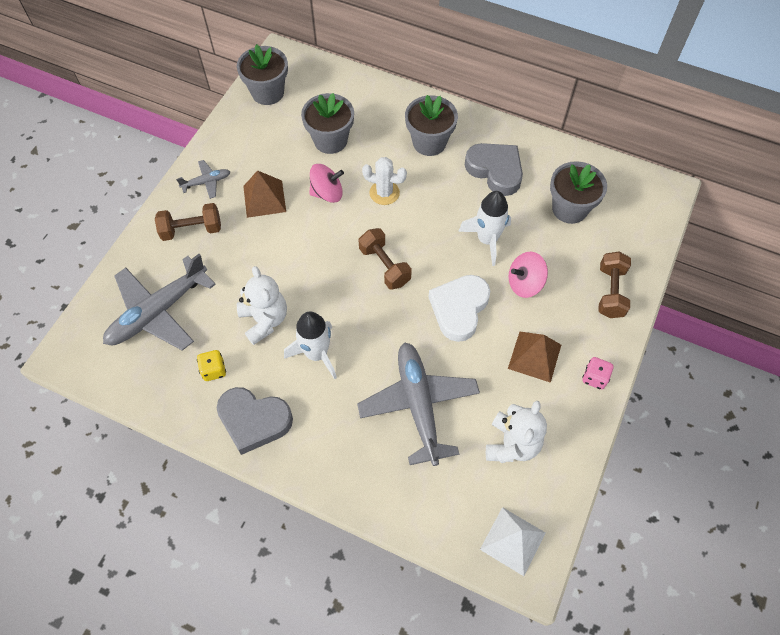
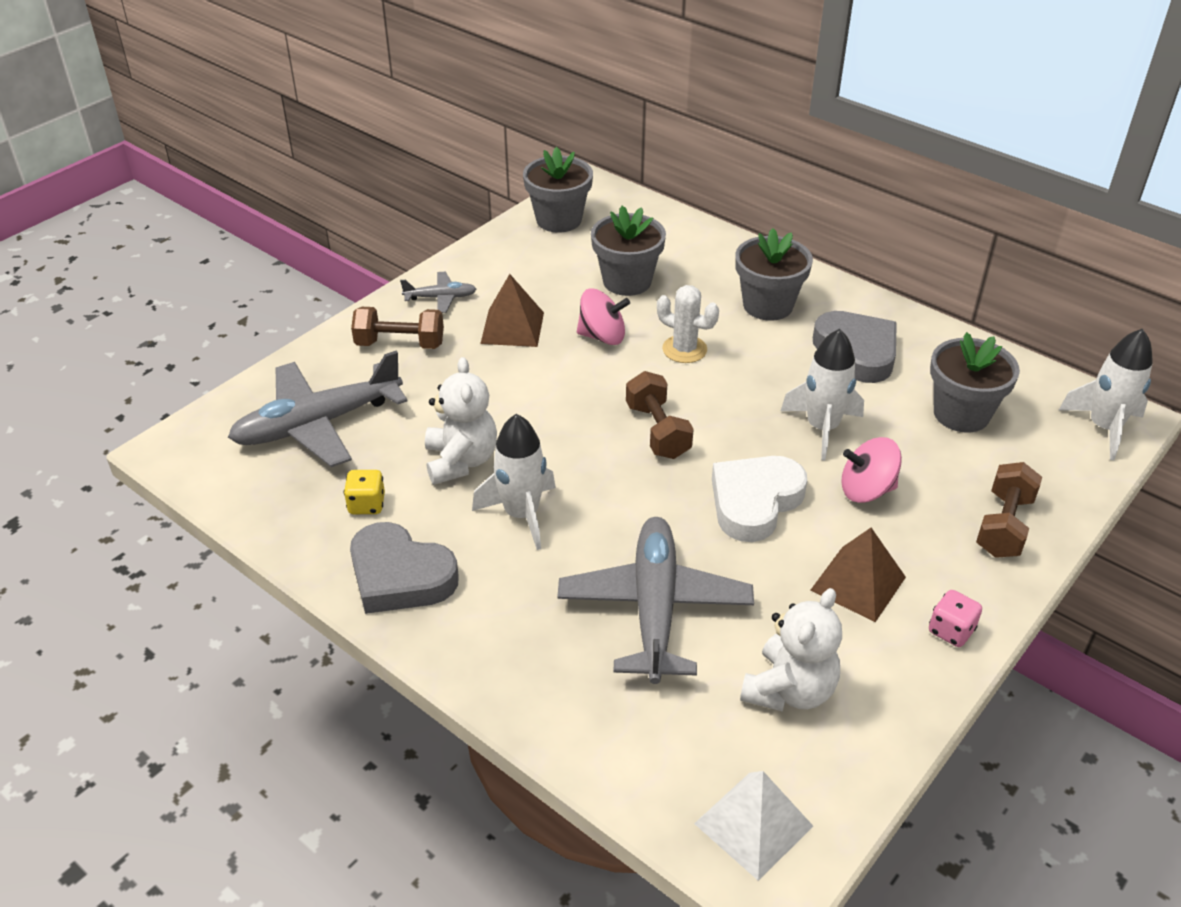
camera: 15 degrees right, 20 degrees down
(656, 201) = (1104, 428): none -> white rocket

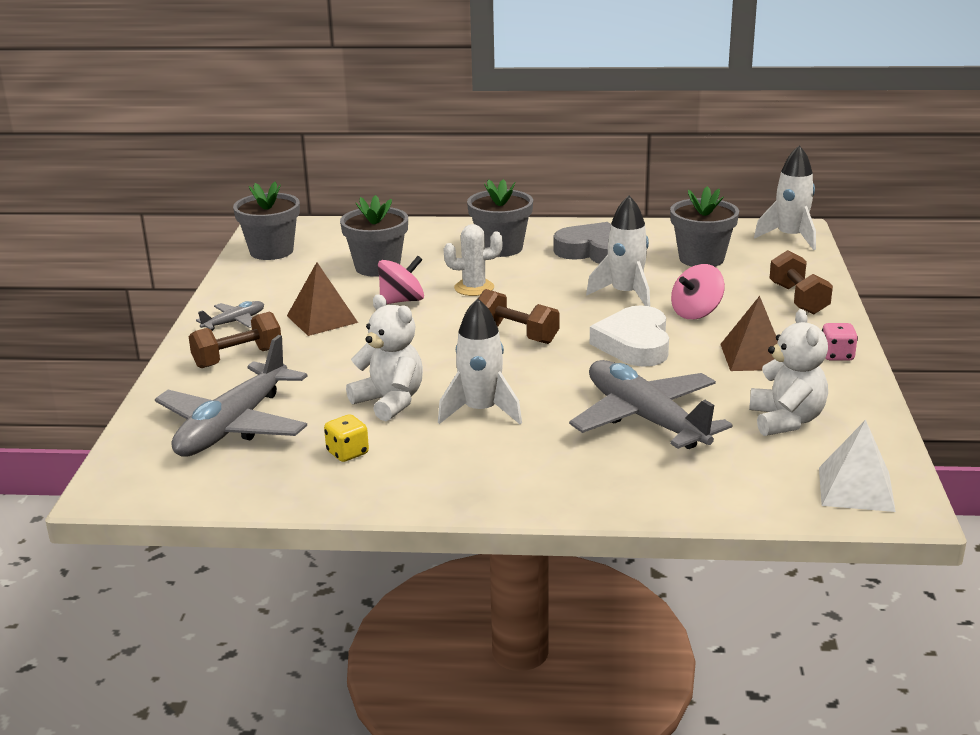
camera: 35 degrees left, 15 degrees down
(400, 576) = (435, 479): grey heart -> none

